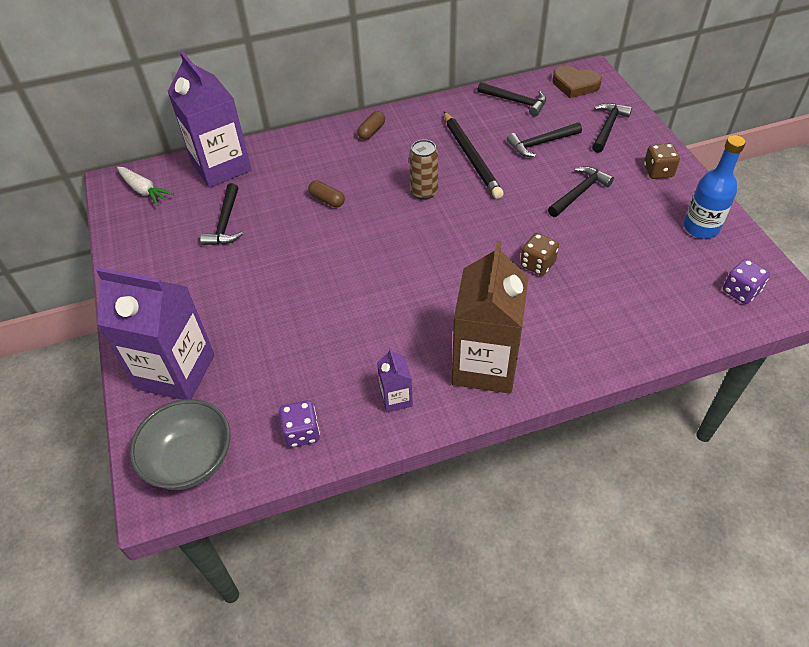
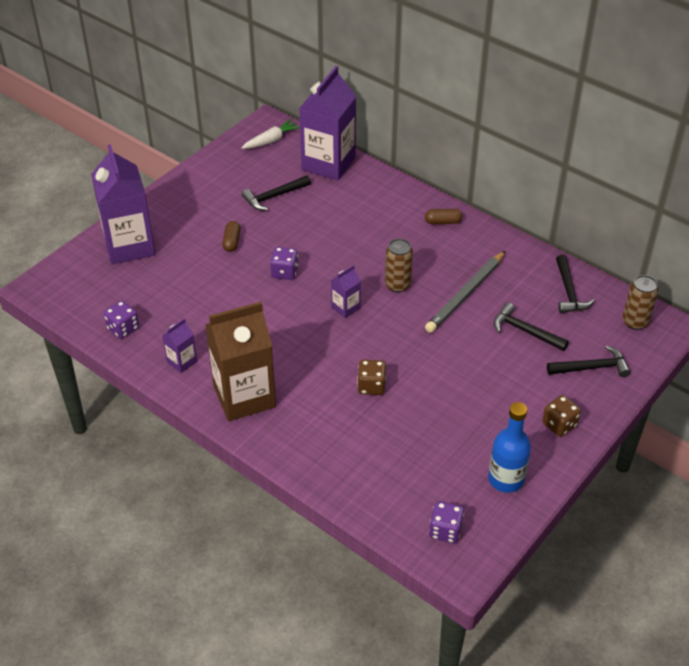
camera: 55 degrees right, 5 degrees down
(144, 190) = (271, 140): white carrot -> white carrot turned 135 degrees counterclockwise
(190, 460) = (70, 288): grey bowl -> none
(327, 200) = (341, 236): brown capsule -> brown capsule (232, 241)
(338, 260) = (284, 272): none -> purple dice
(423, 238) = (345, 307): none -> purple carton
(471, 157) = (465, 294): black pencil -> grey pencil
(575, 85) = (635, 322): brown heart -> brown can
(579, 193) = (481, 380): black hammer -> none

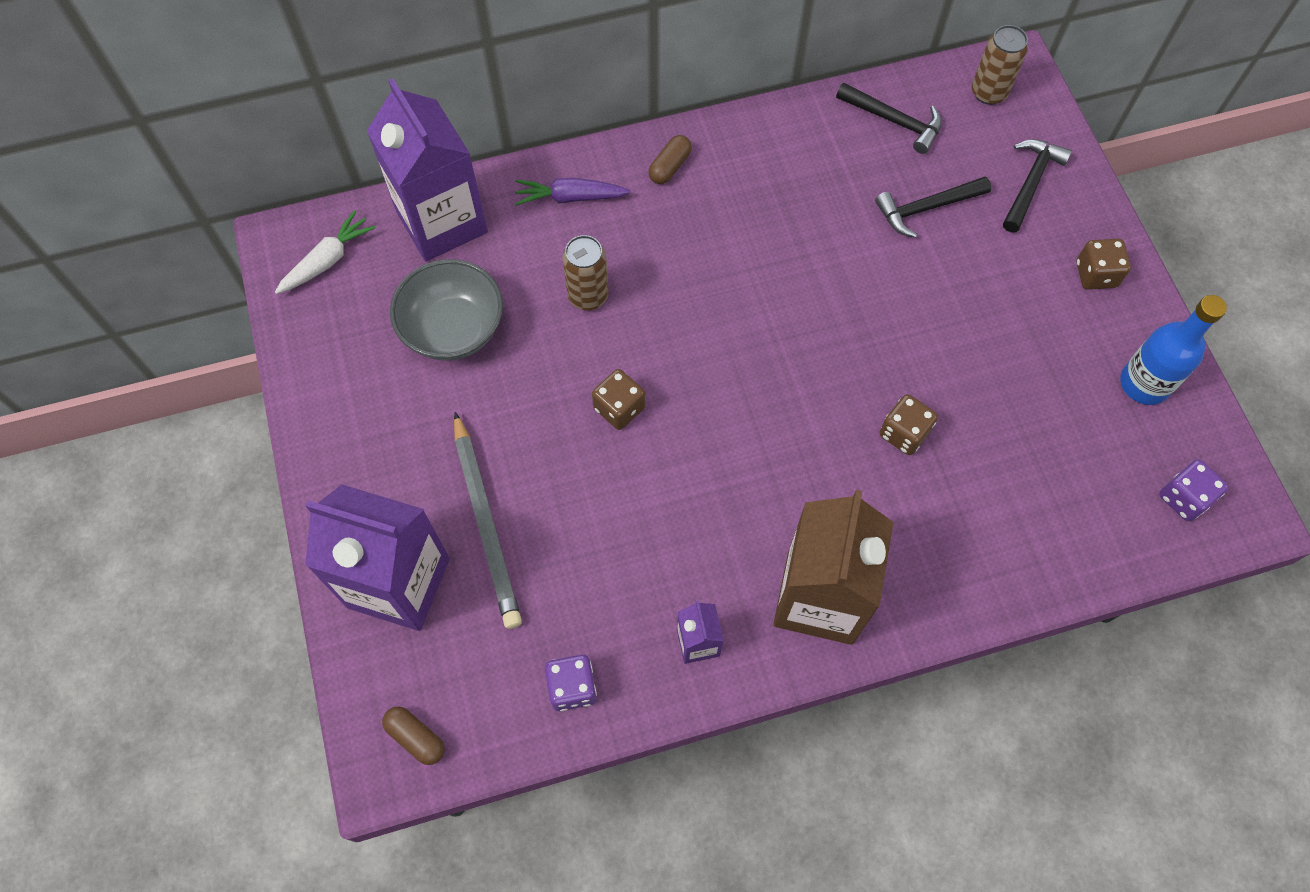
camera: 55 degrees left, 20 degrees up
(232, 241) = (503, 438): brown capsule -> brown capsule (416, 737)
(271, 140) = (328, 260): white carrot -> white carrot turned 45 degrees clockwise
(274, 196) = (453, 329): black hammer -> grey bowl
(284, 272) = (619, 408): purple dice -> brown dice
(345, 307) = (743, 376): purple carton -> none
(387, 197) = (570, 197): none -> purple carrot
(397, 285) = (746, 291): brown can -> brown can (588, 296)
(465, 294) = (819, 228): grey pencil -> grey pencil (486, 523)

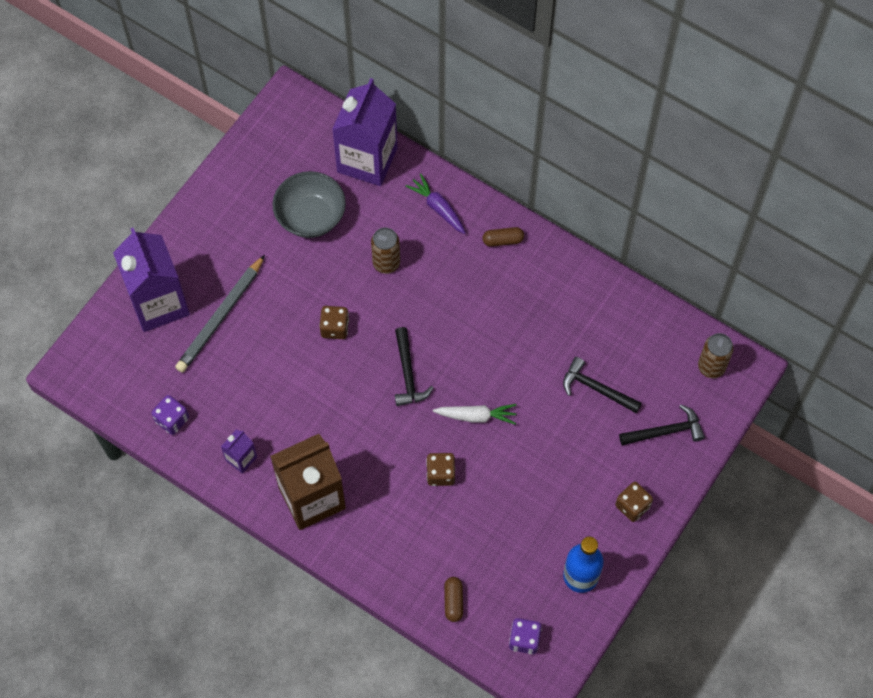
camera: 50 degrees right, 0 degrees up
(328, 260) = (297, 127): white carrot -> white carrot (476, 416)
(416, 737) = (93, 372): brown capsule -> brown capsule (453, 601)
(893, 121) = (642, 330): black hammer -> black hammer (408, 373)

